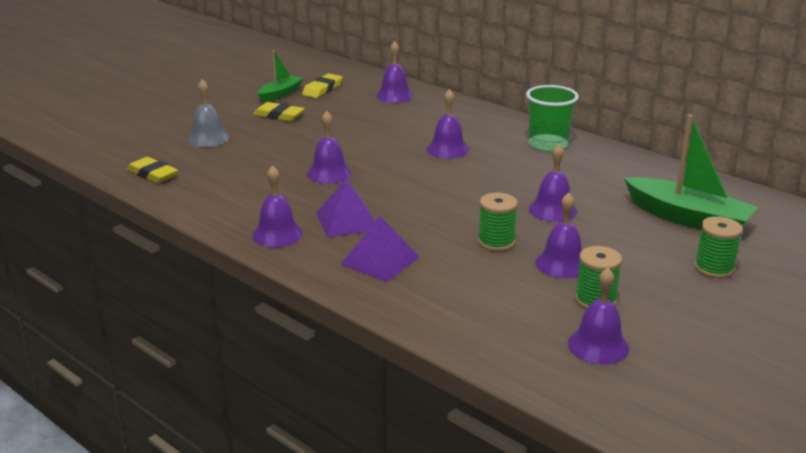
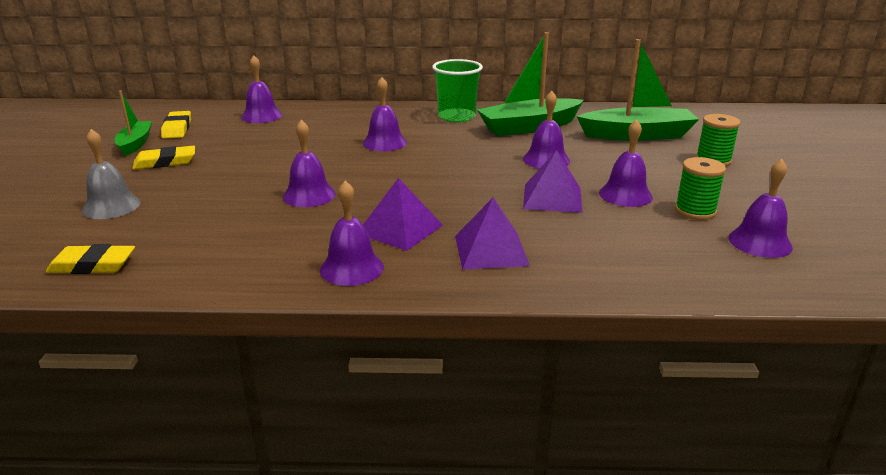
camera: 40 degrees left, 0 degrees up
(496, 242) = (552, 198): green spool -> purple pyramid
(595, 175) = (528, 127): none -> green boat

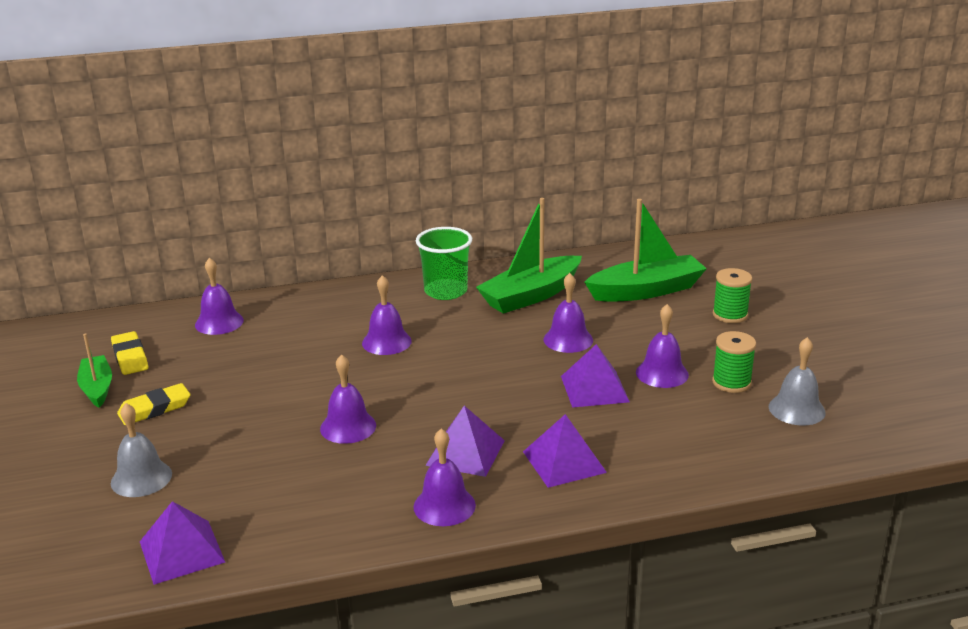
camera: 15 degrees left, 0 degrees up
(92, 265) = (182, 551): yellow eraser -> purple pyramid
(760, 242) = (796, 409): purple bell -> grey bell

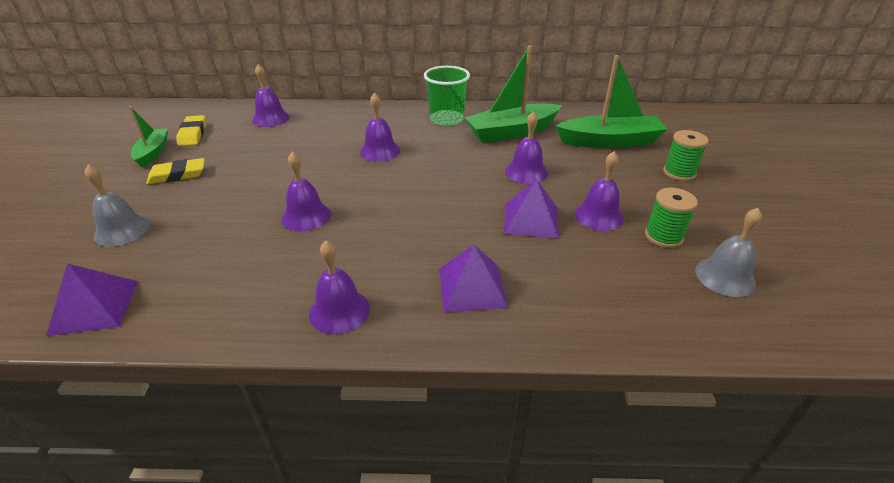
camera: 15 degrees right, 10 degrees up
(465, 452) = (388, 259): purple pyramid -> none

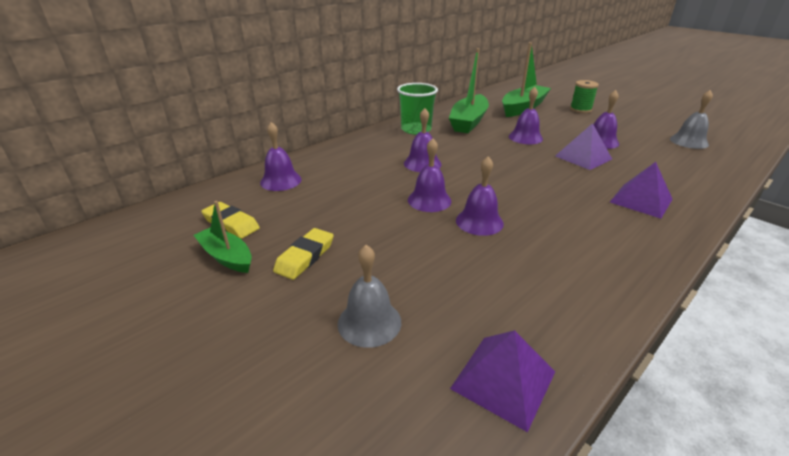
camera: 45 degrees left, 5 degrees down
(339, 311) = (628, 253): purple bell -> purple bell (429, 200)
(663, 236) = (639, 137): green spool -> none

